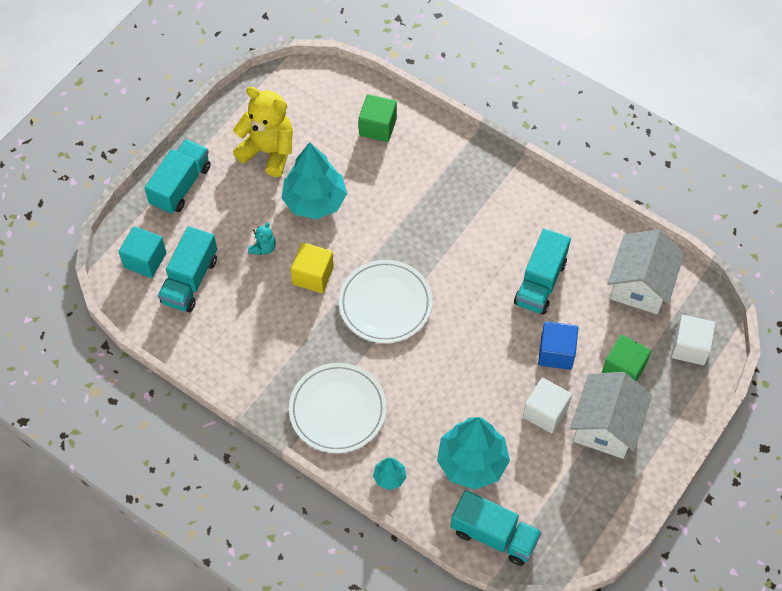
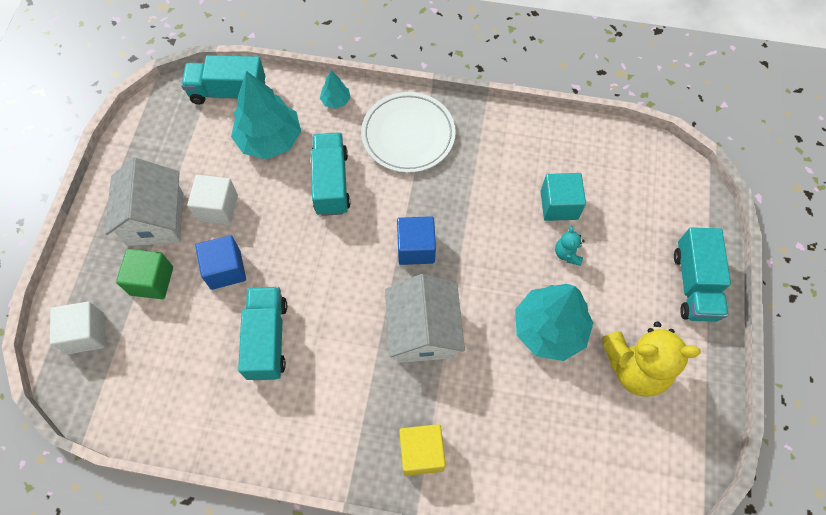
camera: 155 degrees right, 5 degrees up
(145, 260) = (668, 193): turquoise cube -> turquoise cube (559, 205)
(190, 281) = (612, 192): turquoise truck -> turquoise truck (331, 183)
(313, 275) = (501, 246): yellow cube -> yellow cube (421, 453)
(377, 127) = (535, 459): green cube -> none
(385, 304) = (416, 248): white plate -> blue cube
(640, 285) = (156, 384): white house -> white house (423, 331)

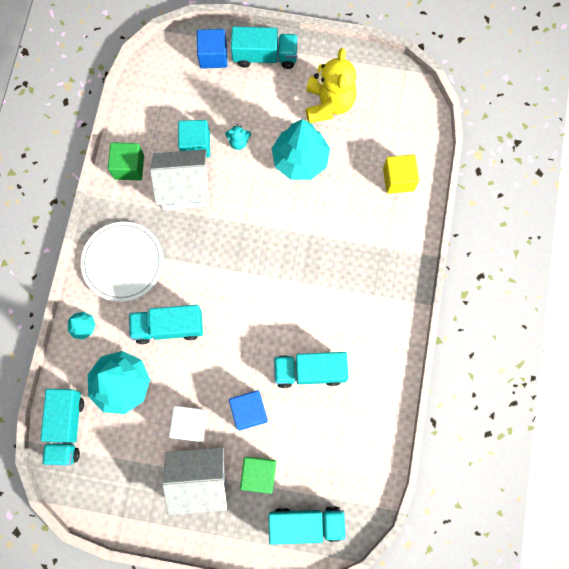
camera: 90 degrees left, 10 degrees up
(86, 333) = (306, 524): white cube -> turquoise truck
(416, 248) = (232, 256): blue cube -> blue cube (213, 56)
(421, 453) = (394, 252): yellow cube -> yellow cube (398, 179)
(423, 331) = (302, 251): white house -> white house (185, 188)
(524, 136) = (129, 167): none -> green cube

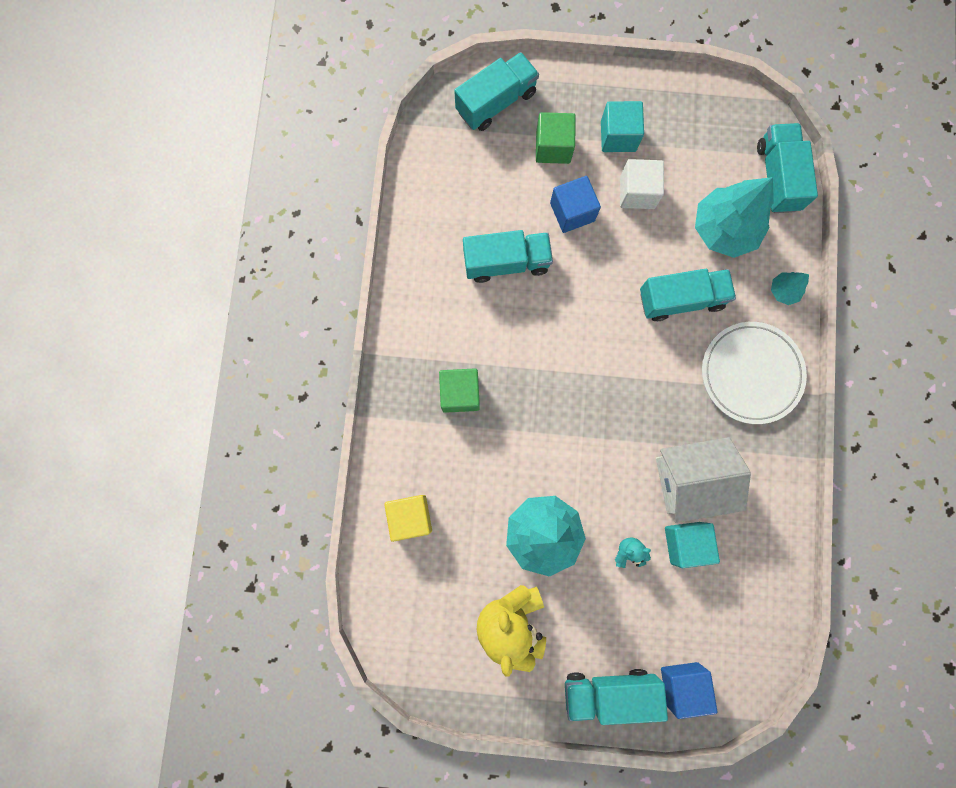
camera: 175 degrees right, 5 degrees up
(129, 167) = (768, 503): green cube -> green cube (460, 393)
(199, 479) = (618, 136): white house -> turquoise cube
(306, 524) = (496, 102): turquoise truck -> turquoise truck turned 150 degrees clockwise

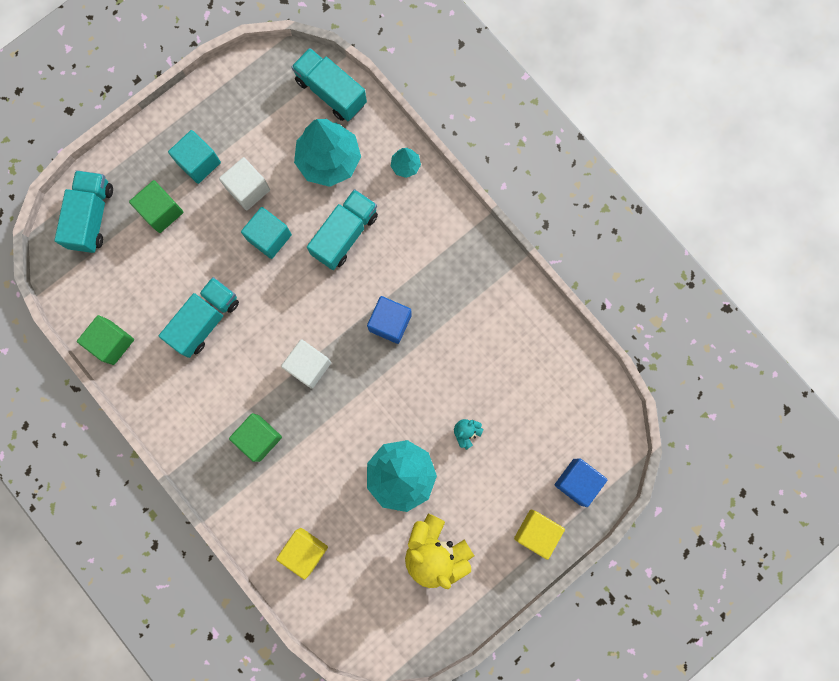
camera: 45 degrees left, 0 degrees up
(419, 211) = (112, 342): none -> green cube
(552, 375) = (308, 366): none -> white cube
(572, 212) = (217, 244): blue cube -> blue cube (390, 323)
(608, 690) = (536, 532): turquoise truck -> yellow cube
(685, 543) = (496, 391): turquoise cube -> turquoise cube (269, 237)
(690, 480) = (461, 347): white house -> none
(751, 373) = (435, 240): white plate -> none

